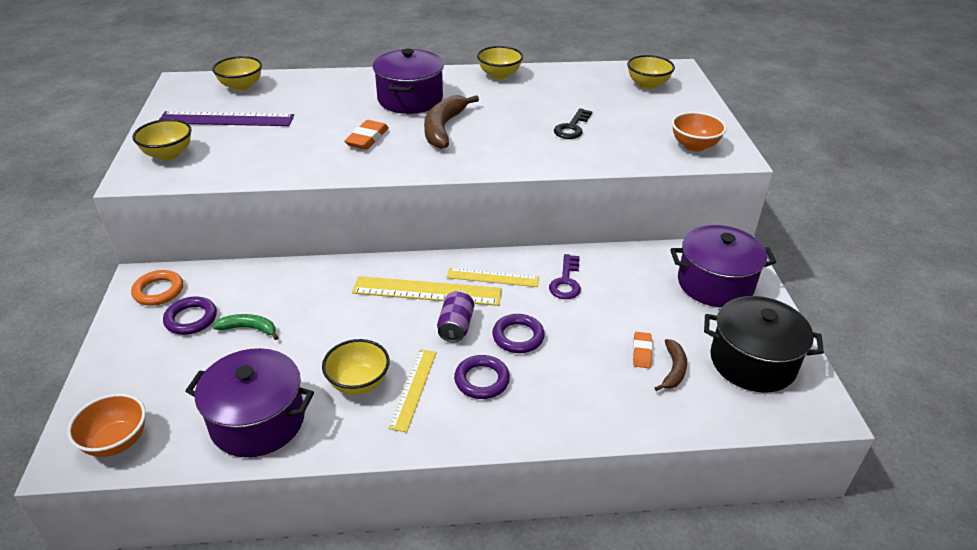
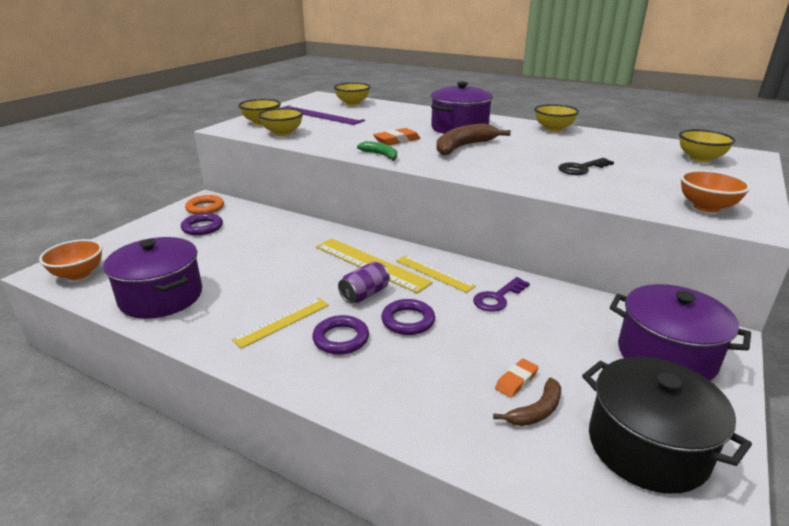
camera: 35 degrees right, 10 degrees down
(249, 328) = (226, 244): green banana -> green banana (381, 155)
(358, 383) = (250, 302): yellow bowl -> yellow bowl (282, 133)

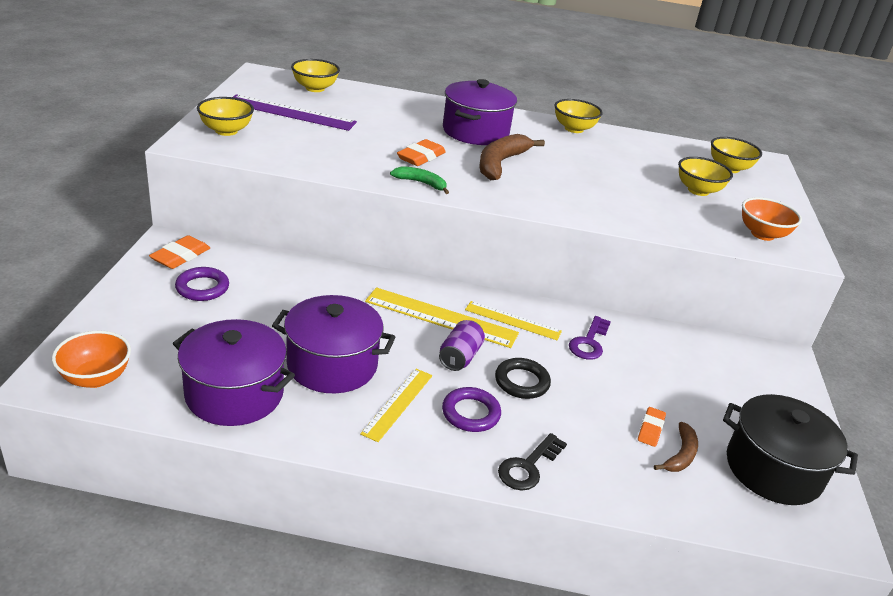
camera: 25 degrees left, 5 degrees up
(205, 208) = (180, 256): orange ring -> orange eraser
(282, 133) = (272, 151): yellow bowl -> yellow bowl (698, 190)
(408, 321) = (521, 382): purple ring -> black ring
(581, 168) = (634, 190): black key -> black key (528, 466)
(666, 356) = (753, 382): purple pot -> purple pot (332, 365)

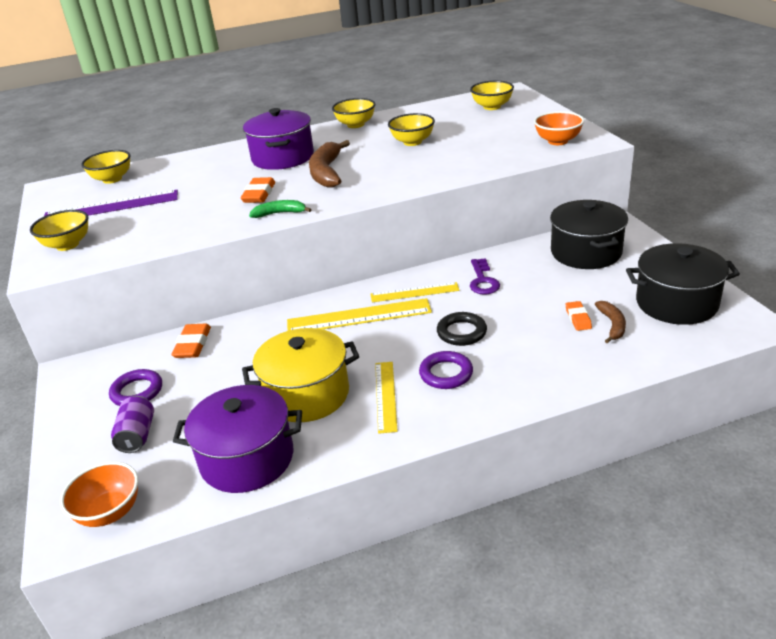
camera: 20 degrees left, 0 degrees up
(180, 256) = (92, 376): orange eraser -> orange eraser (193, 345)
(332, 365) = (307, 394): purple pot -> yellow pot
(460, 357) = (400, 338): purple can -> purple can (137, 435)
(528, 466) = (521, 388): black key -> none
(698, 190) = (487, 131): yellow bowl -> yellow bowl (412, 142)
(723, 367) = (586, 252): none -> black pot

